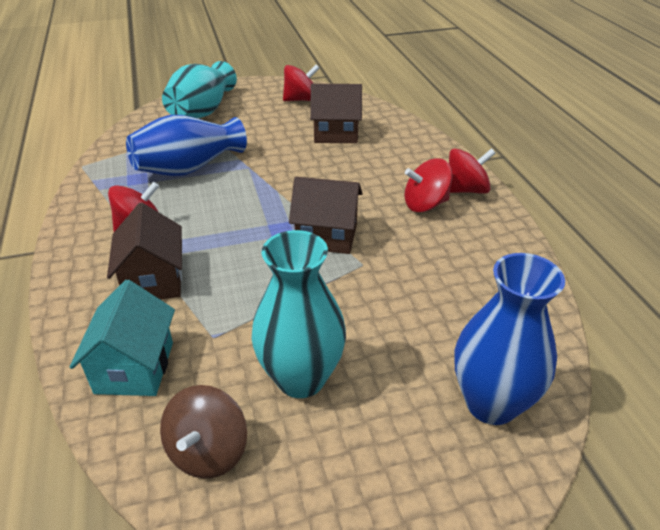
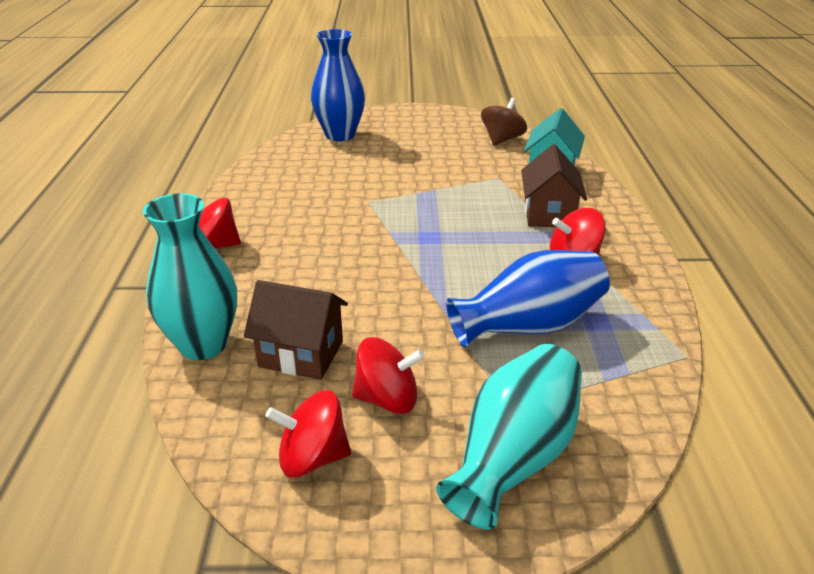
camera: 165 degrees left, 5 degrees down
(301, 378) = (443, 155): turquoise vase -> turquoise vase (203, 345)
(326, 236) = (388, 225): brown house -> none
(425, 204) = (271, 238): red spinning top -> red spinning top (387, 399)

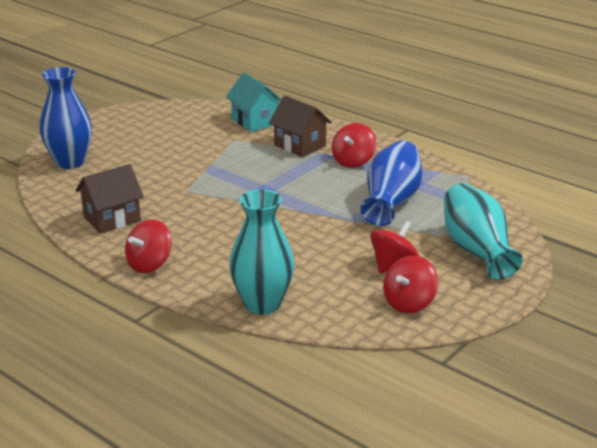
camera: 50 degrees left, 5 degrees down
(301, 354) = (319, 275): brown house -> brown house (112, 219)
(502, 139) = (188, 115): brown spinning top -> none

